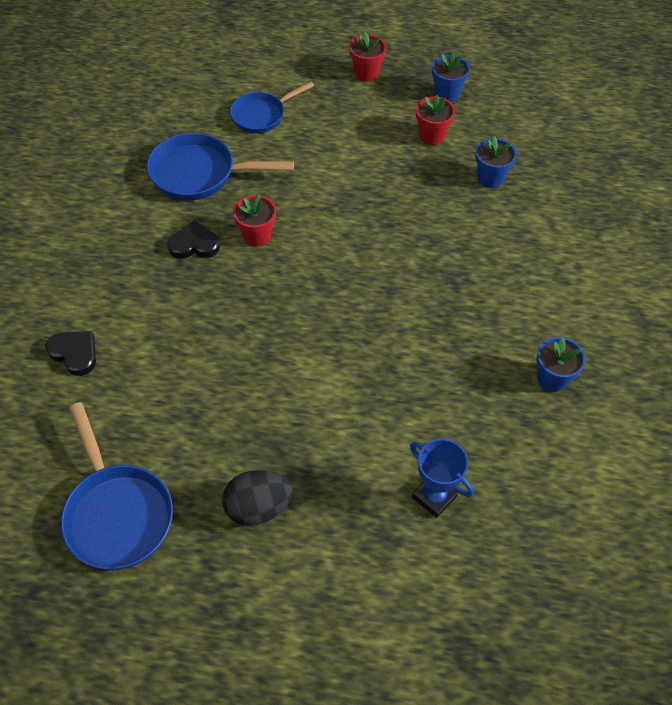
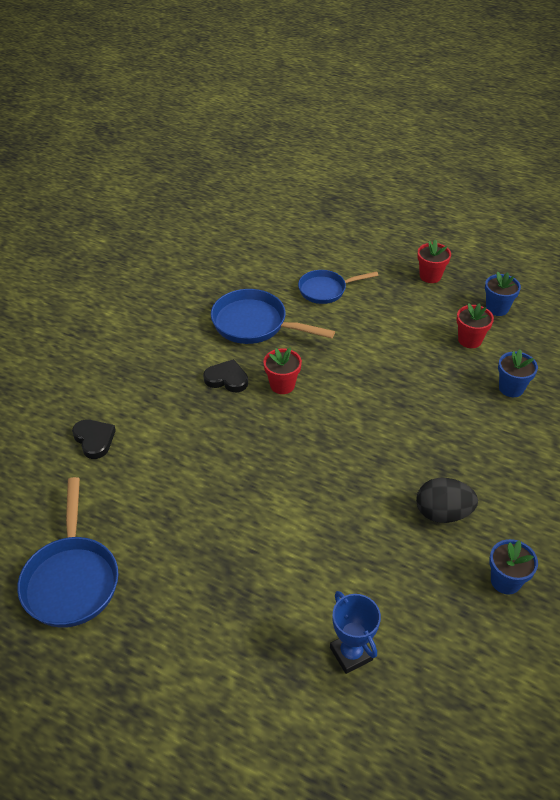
camera: 20 degrees right, 10 degrees down
(258, 507) = (190, 612): black egg -> black egg (442, 513)

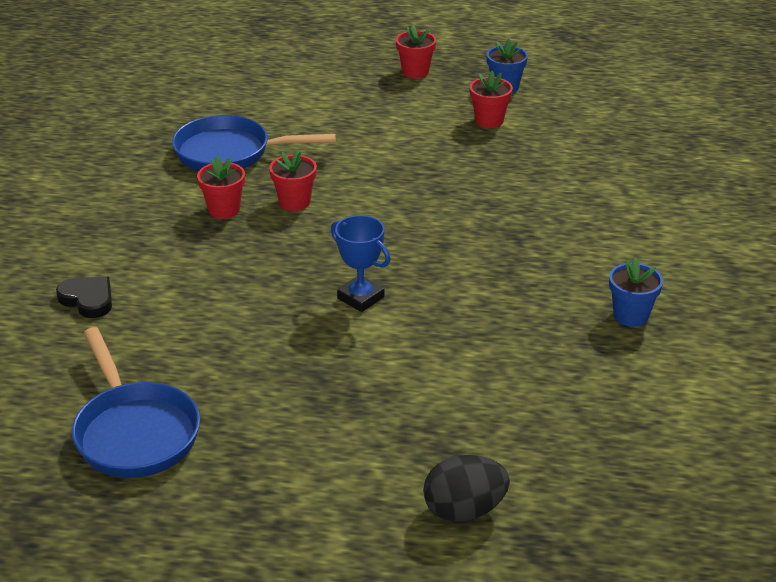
camera: 20 degrees left, 10 degrees down
(227, 379) = (224, 210): black heart -> red flower pot
(326, 290) = (299, 106): blue pan -> none
(351, 653) = (499, 415): blue trophy -> blue trophy (360, 298)
(442, 513) = (536, 275): black egg -> black egg (464, 510)
(511, 388) = (555, 153): blue flower pot -> none

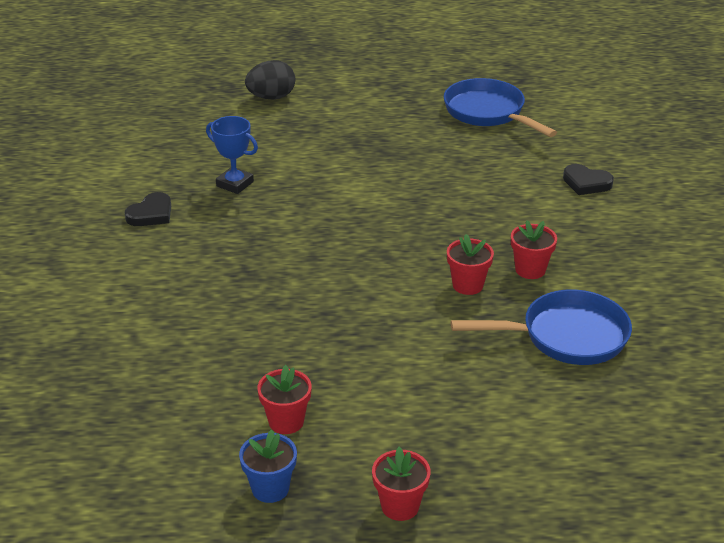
camera: 170 degrees right, 0 degrees up
(360, 298) = (372, 205): blue trophy -> blue trophy (235, 184)
(630, 315) = (151, 214): blue flower pot -> black heart

